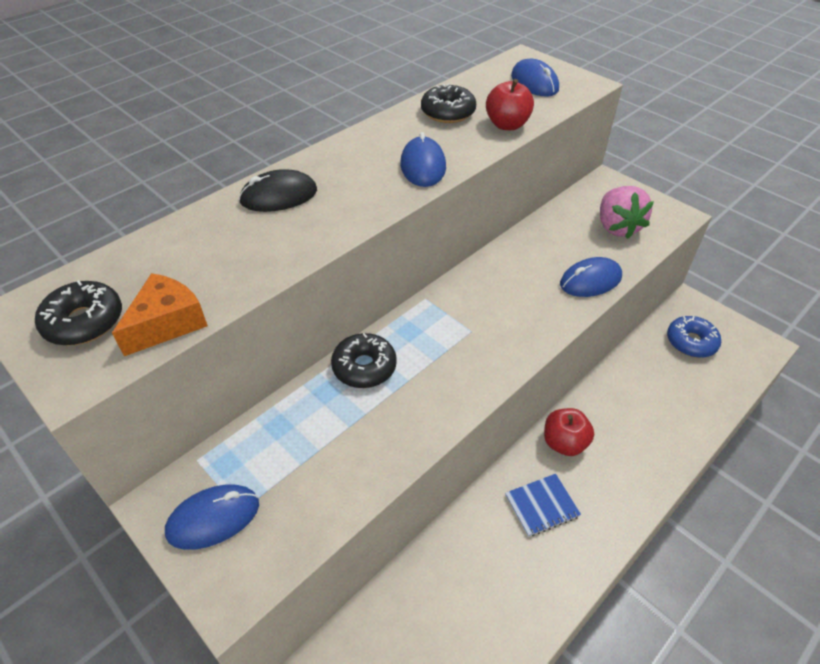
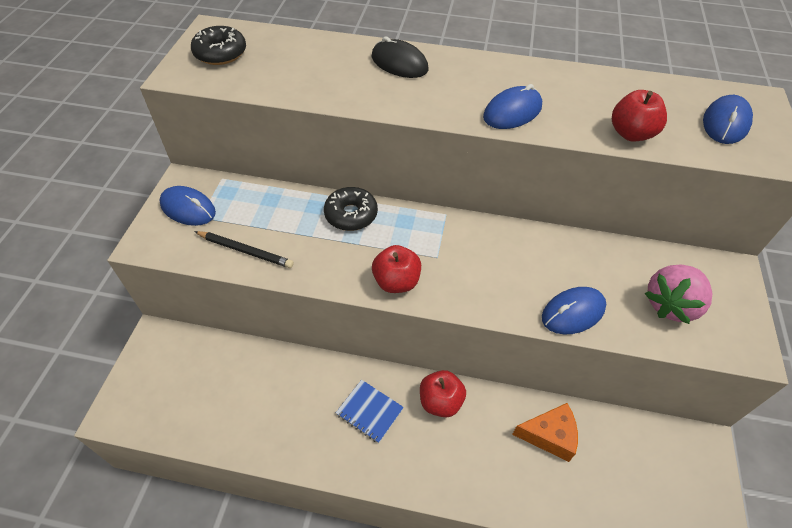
camera: 55 degrees right, 5 degrees up
(167, 323) = (243, 82): orange cheese -> orange cheese (549, 436)
(335, 485) = (245, 251): none -> black pencil
(448, 112) = (603, 93): black donut -> none
(478, 375) = (396, 282): none -> red apple
(590, 281) = (573, 312): blue mouse -> blue mouse turned 60 degrees counterclockwise
(691, 342) = (650, 464): blue donut -> none

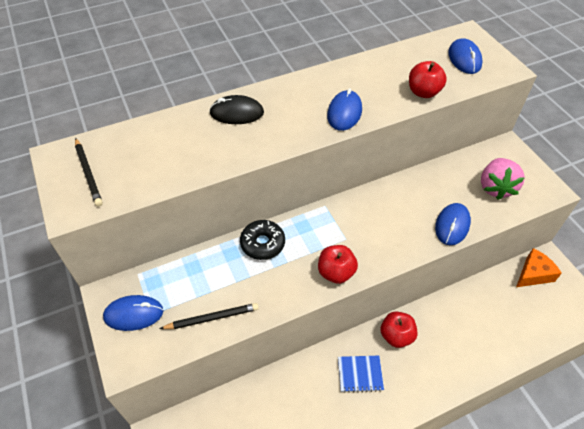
camera: 35 degrees left, 0 degrees up
(220, 53) = (88, 173): black donut -> black pencil
(549, 436) = (472, 312): orange cheese -> orange cheese (533, 274)

